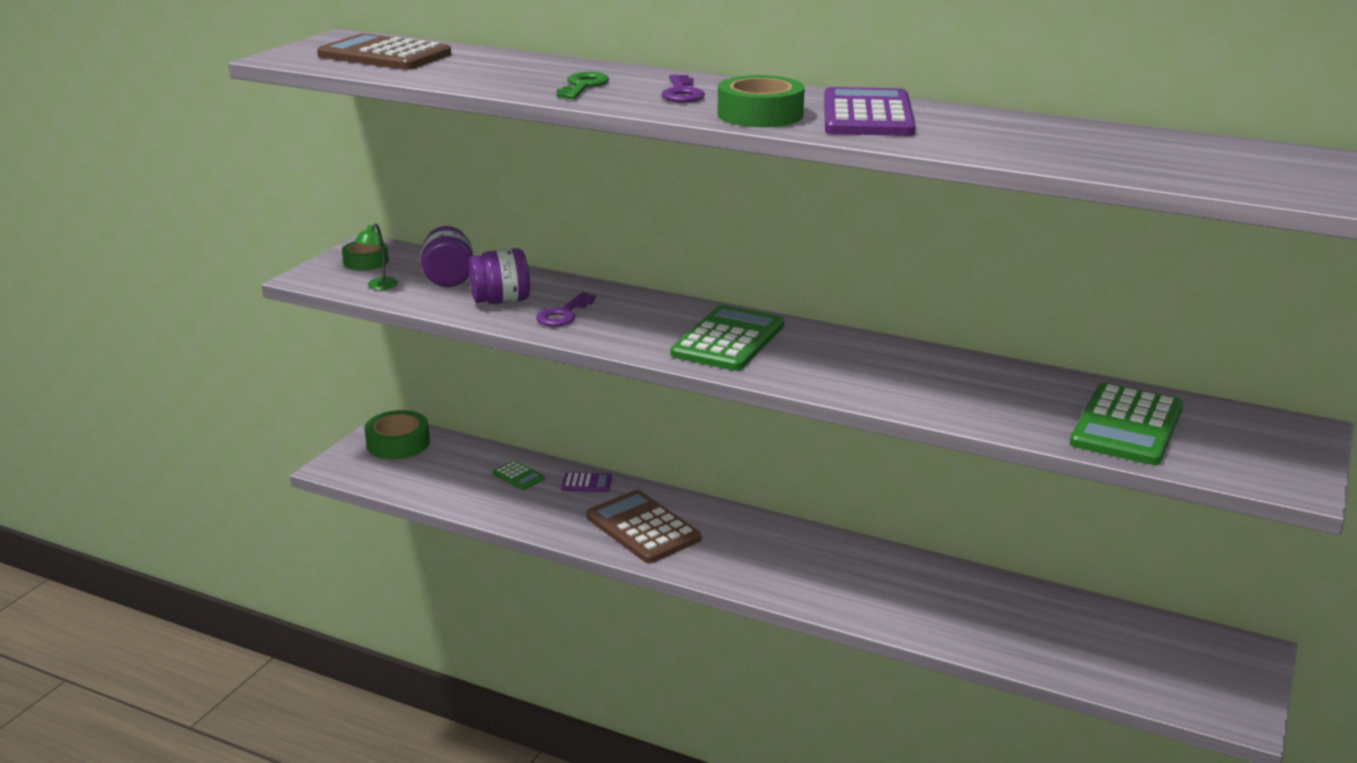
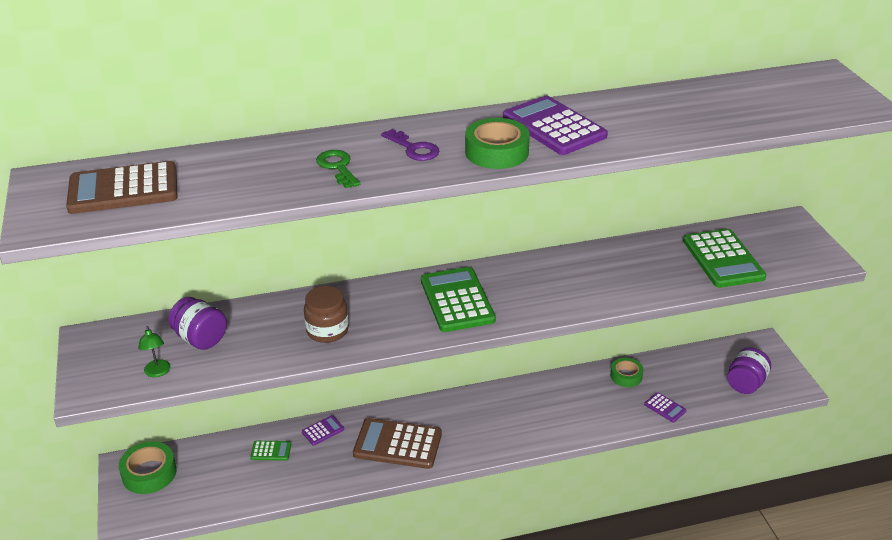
camera: 40 degrees left, 10 degrees up
(366, 262) = (110, 353): green tape -> green tape (626, 376)
(501, 301) = (268, 340): purple jar -> purple jar (745, 383)
(563, 314) = (327, 331): purple key -> brown jar
(1005, 646) = (665, 408): none -> purple calculator

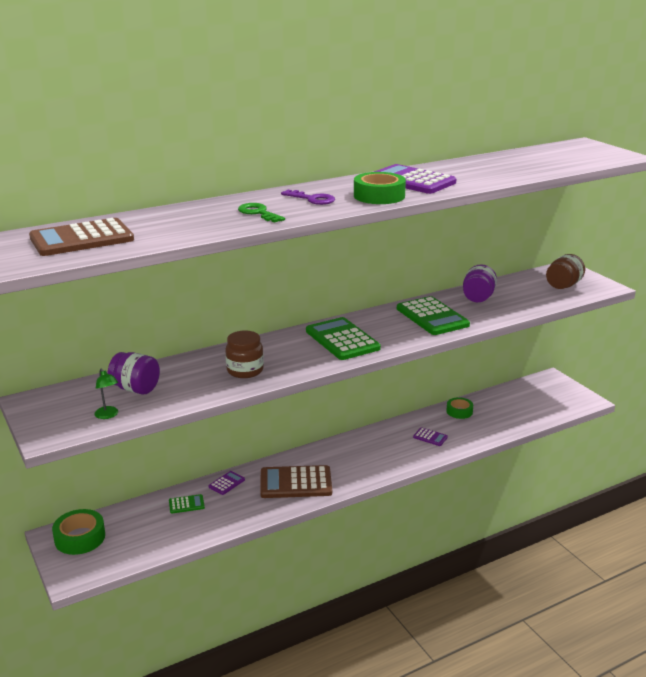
camera: 15 degrees left, 10 degrees down
(665, 408) = (498, 427): purple calculator -> purple calculator (430, 437)
(723, 259) = (531, 294): green calculator -> green calculator (432, 317)
(745, 383) = (551, 404): purple jar -> purple jar (478, 298)
(772, 251) = (563, 285): none -> brown jar

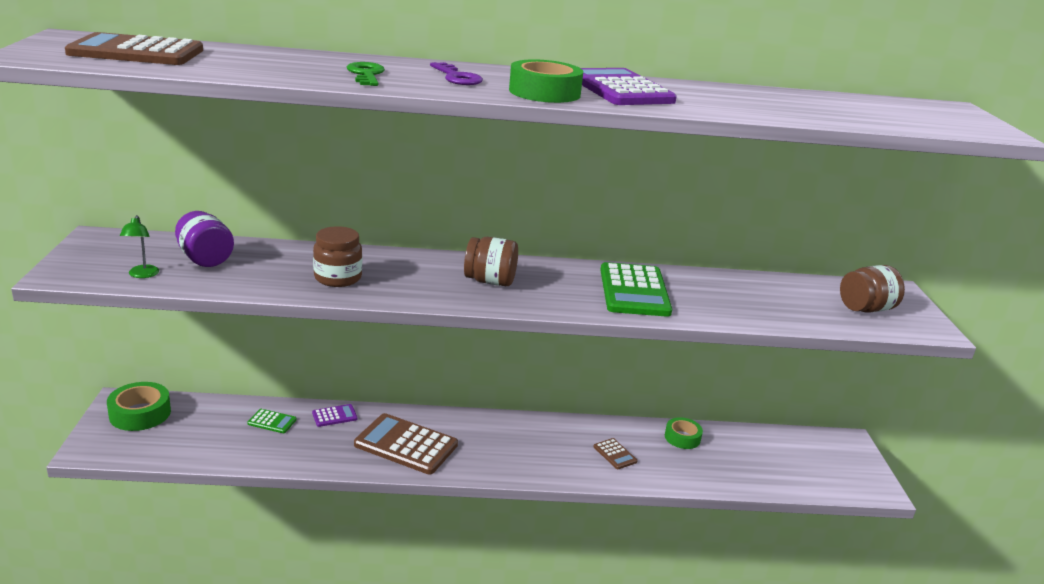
camera: 25 degrees right, 0 degrees up
(342, 340) = (490, 281): green calculator -> brown jar
(430, 437) = (615, 454): purple calculator -> brown calculator
(478, 298) = (724, 288): purple jar -> none

